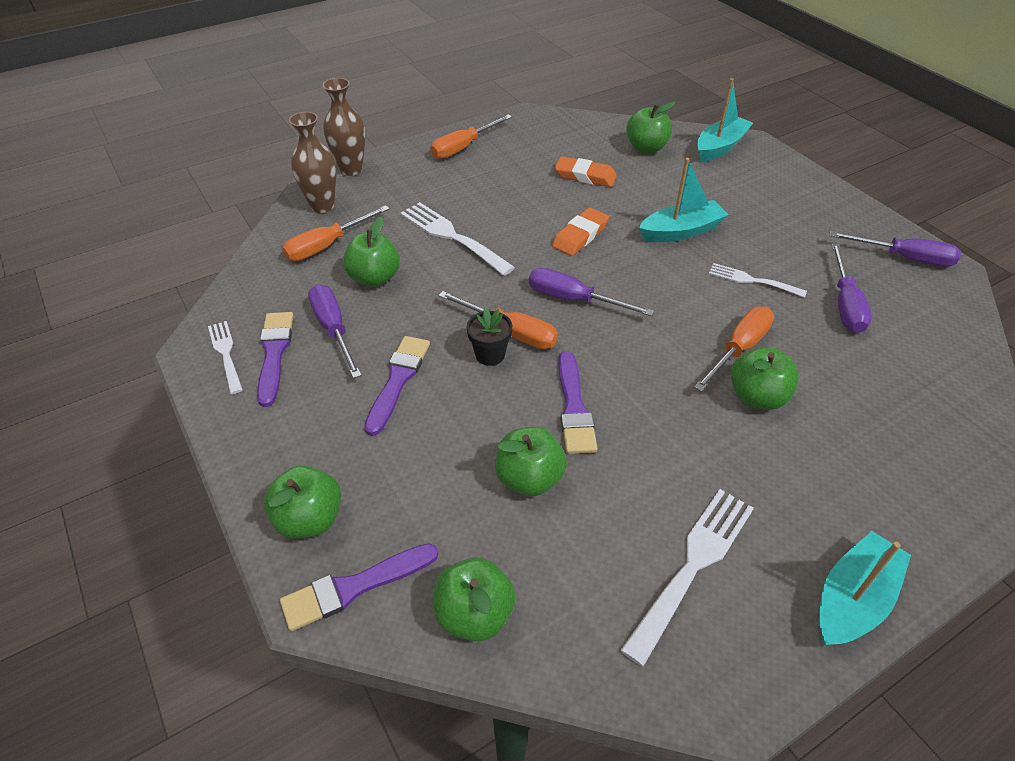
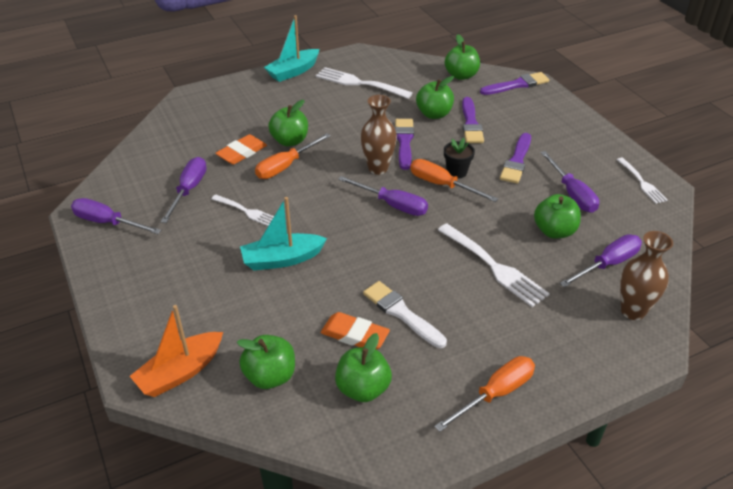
camera: 175 degrees left, 5 degrees down
(274, 353) = (607, 181): purple brush -> purple brush (471, 123)
(309, 519) = (547, 106): green apple -> green apple (363, 389)
(327, 245) = (607, 264): orange screwdriver -> purple screwdriver
(351, 169) = (623, 363): brown vase -> brown vase (378, 168)
(545, 193) = (401, 313): none -> white brush
(580, 236) = (376, 260): orange eraser -> orange eraser (242, 153)
(693, 566) = (359, 83): white fork -> white fork turned 75 degrees clockwise
(720, 147) = (180, 372): turquoise boat -> orange boat

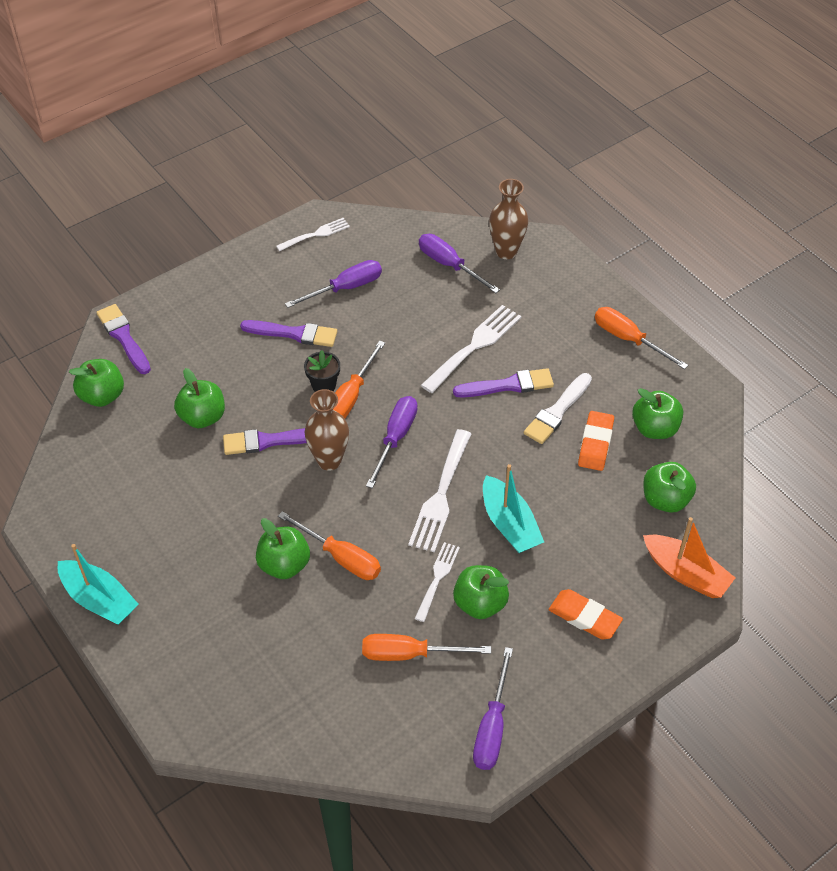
camera: 100 degrees left, 10 degrees up
(189, 190) = (409, 654): purple screwdriver -> orange screwdriver
(242, 153) = (319, 614): orange eraser -> orange eraser (584, 617)
(359, 83) = (129, 509): white fork -> white fork (441, 495)
(471, 123) = (220, 378): purple brush -> purple brush (508, 385)
(554, 231) = (410, 302): green apple -> green apple (480, 603)

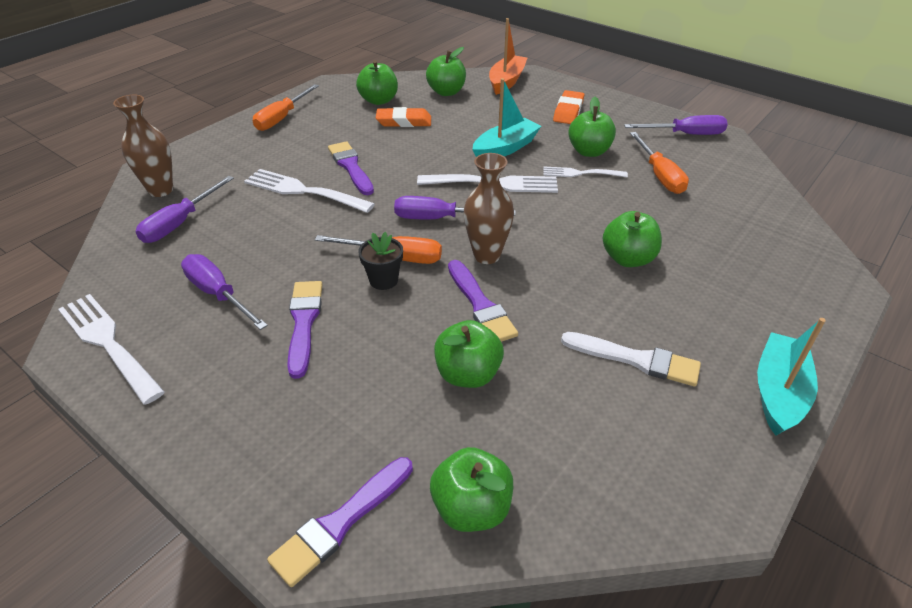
camera: 105 degrees left, 10 degrees down
(316, 234) = (108, 343): white fork -> white fork, size x1.65
(341, 557) = (595, 226): orange screwdriver -> none
(557, 411) = (375, 141): white brush -> white brush (636, 359)

